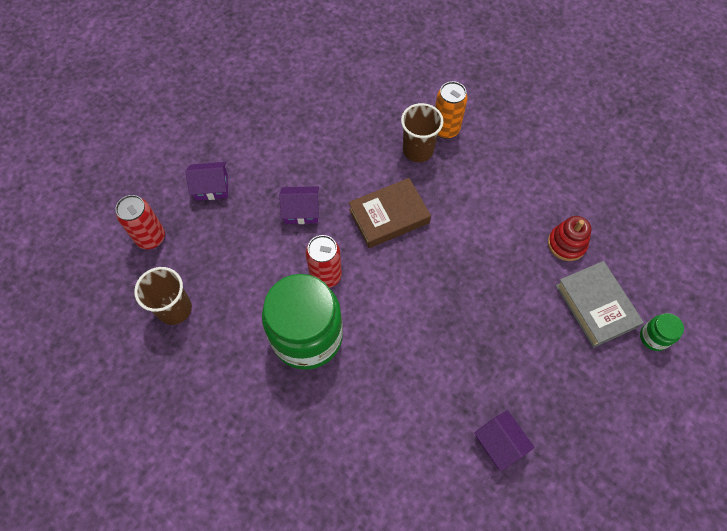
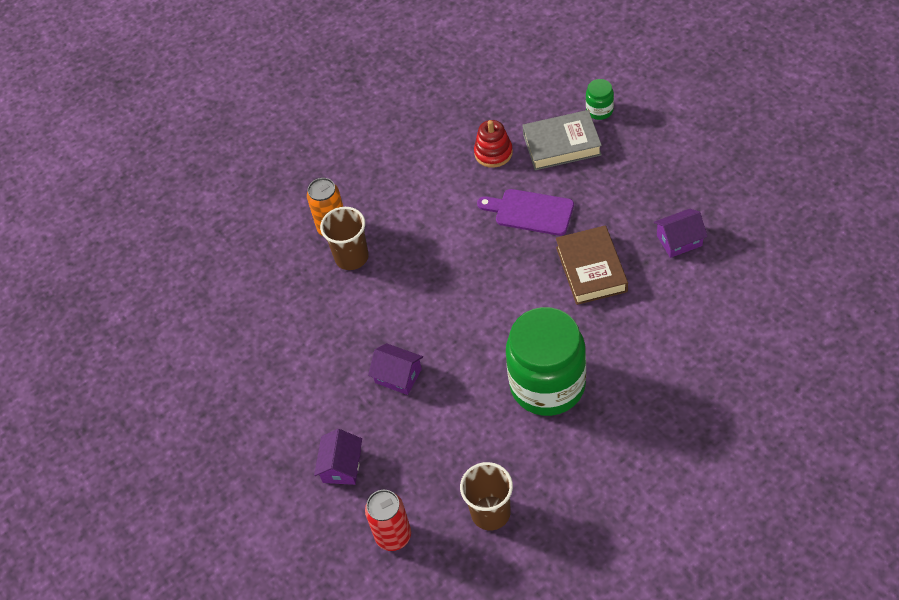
camera: 70 degrees left, 10 degrees down
(301, 211) = (398, 376): purple house -> purple house turned 75 degrees counterclockwise
(326, 275) = (482, 360): red can -> none
(389, 216) = (426, 294): brown book -> brown book (591, 269)
(502, 289) = (530, 212): none -> purple cutting board

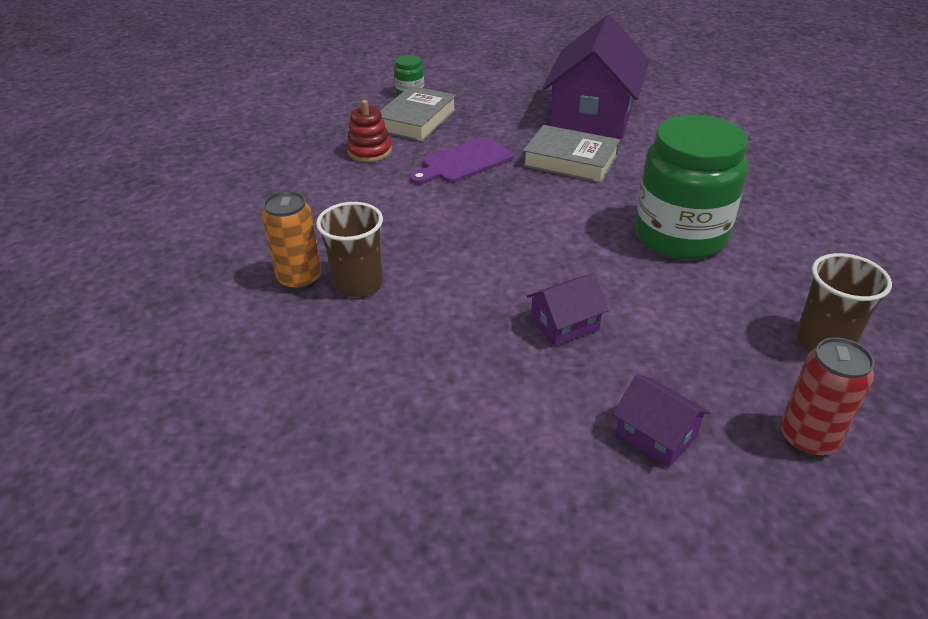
camera: 60 degrees left, 15 degrees down
(591, 269) = (570, 161): brown book -> grey book
(679, 240) = (592, 115): purple house -> purple house, size x2.27

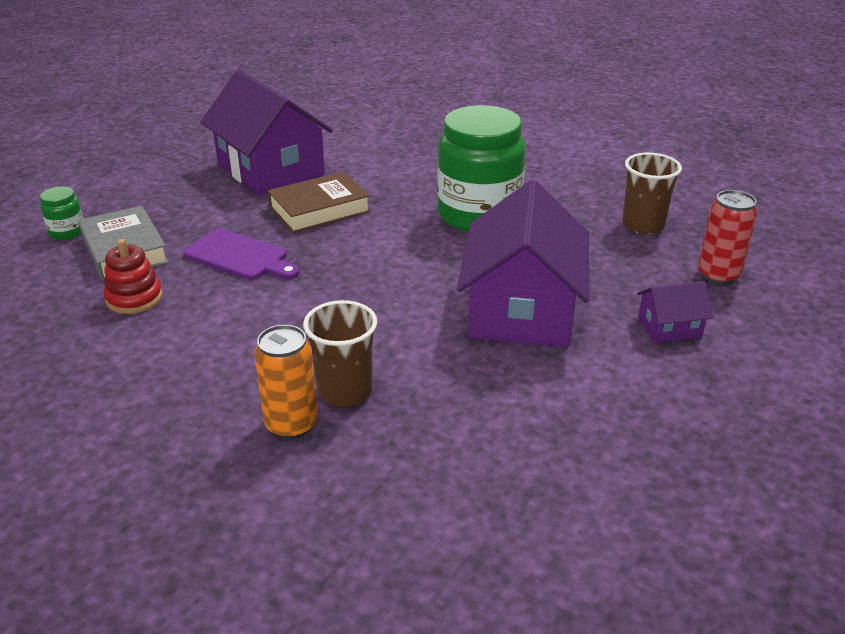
camera: 55 degrees left, 5 degrees down
(464, 162) = (239, 256): purple cutting board -> purple cutting board turned 60 degrees counterclockwise
(564, 324) = (521, 310): purple house -> purple house, size x2.27
(570, 161) = (319, 209): grey book -> brown book

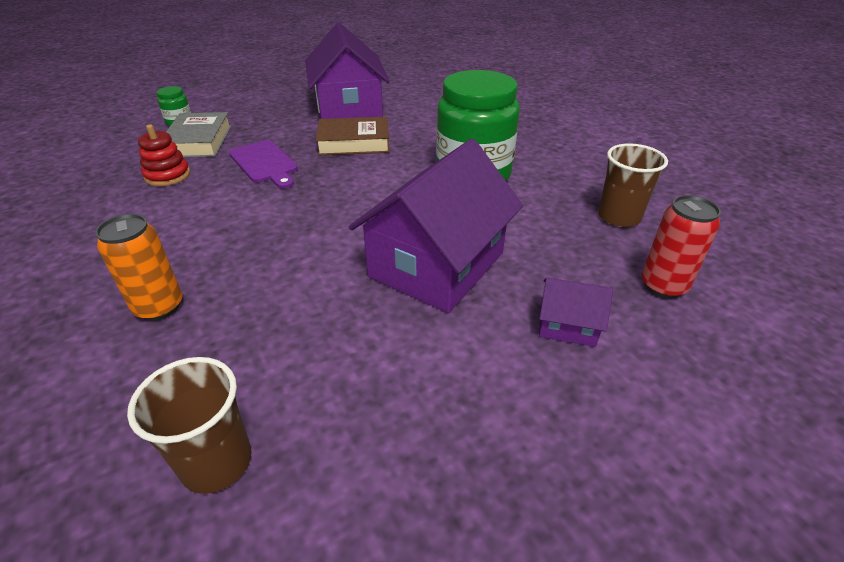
camera: 25 degrees right, 5 degrees up
(345, 391) = (226, 291): brown cup -> brown cup (216, 462)

